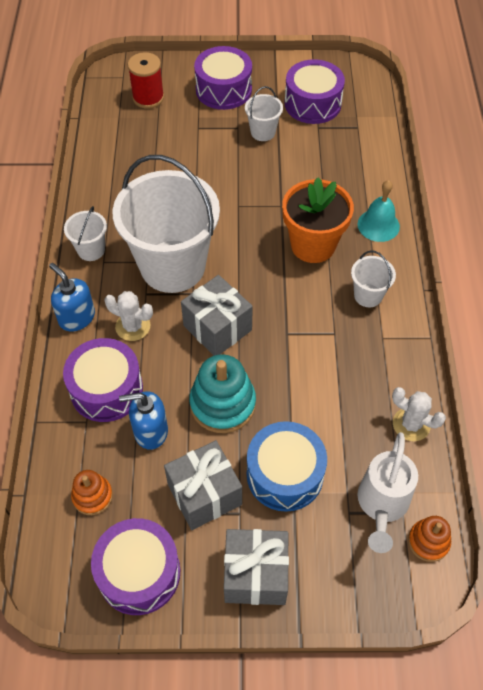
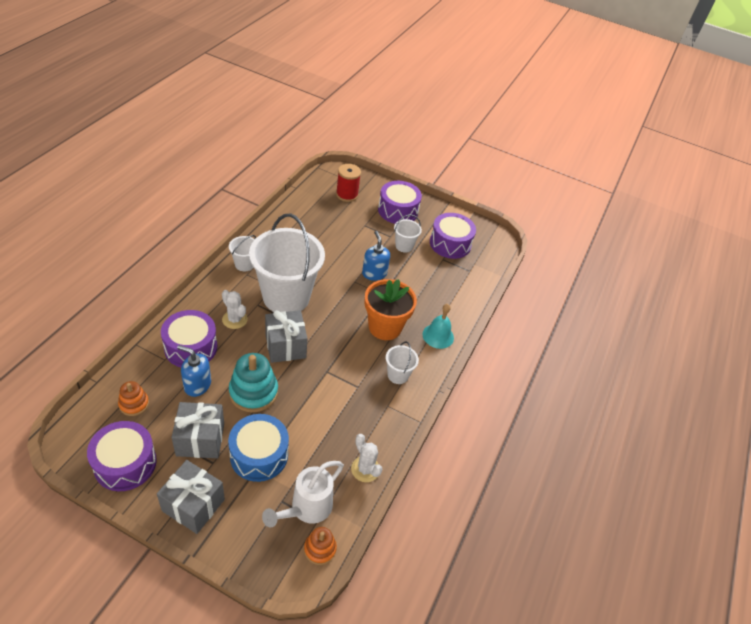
camera: 20 degrees right, 10 degrees down
(76, 317) = (206, 298): blue soap dispenser -> blue soap dispenser (374, 273)

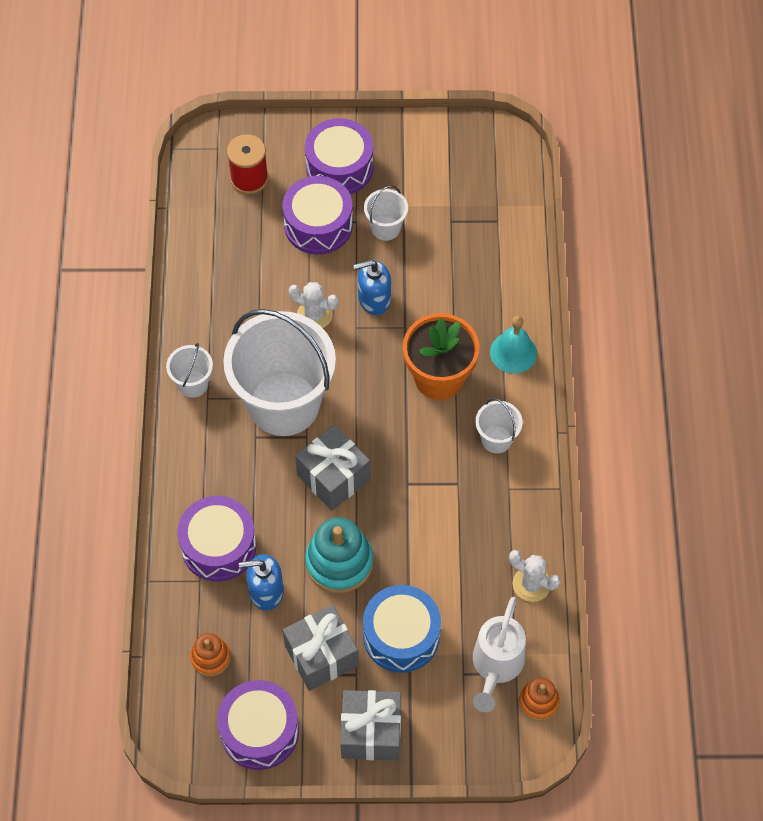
camera: 20 degrees left, 15 degrees up
(235, 319) = (243, 476): white cactus -> white cactus (314, 315)
(374, 273) = (374, 299): blue soap dispenser -> blue soap dispenser turned 60 degrees counterclockwise
(450, 243) = (446, 187): purple drum -> purple drum (318, 225)

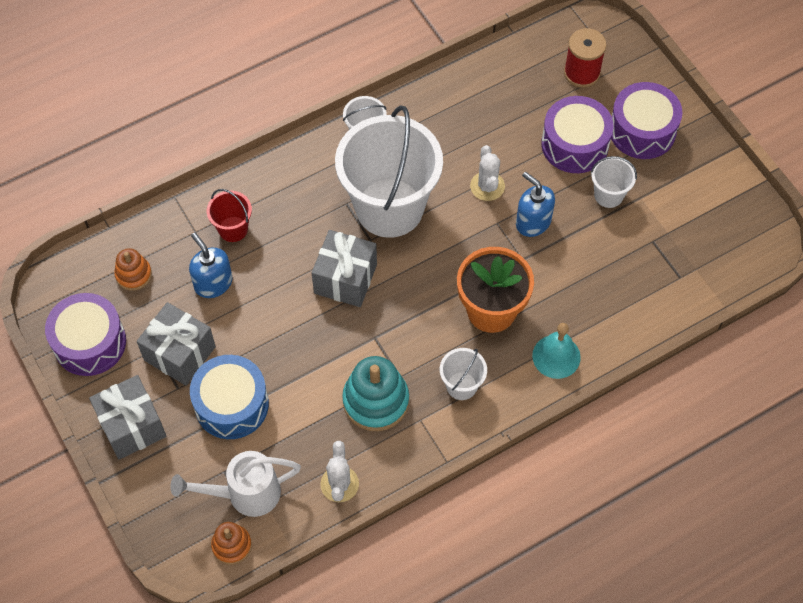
camera: 60 degrees right, 0 degrees up
(219, 546) = (233, 229): purple drum -> red bucket
(339, 562) = (271, 323): turquoise stacking toy -> turquoise stacking toy (376, 401)

